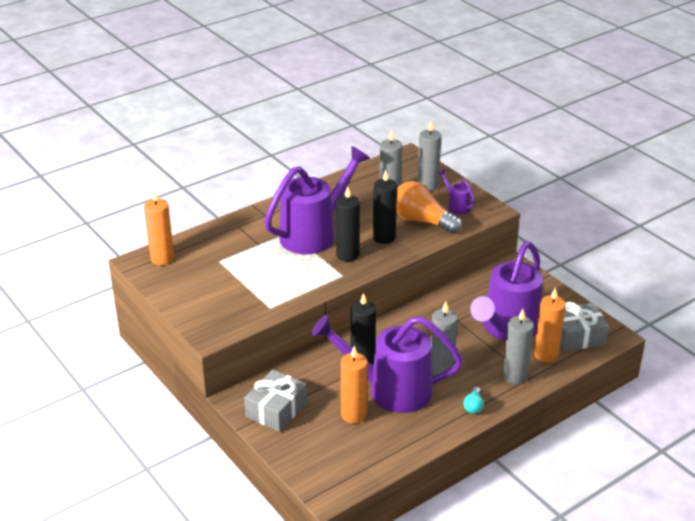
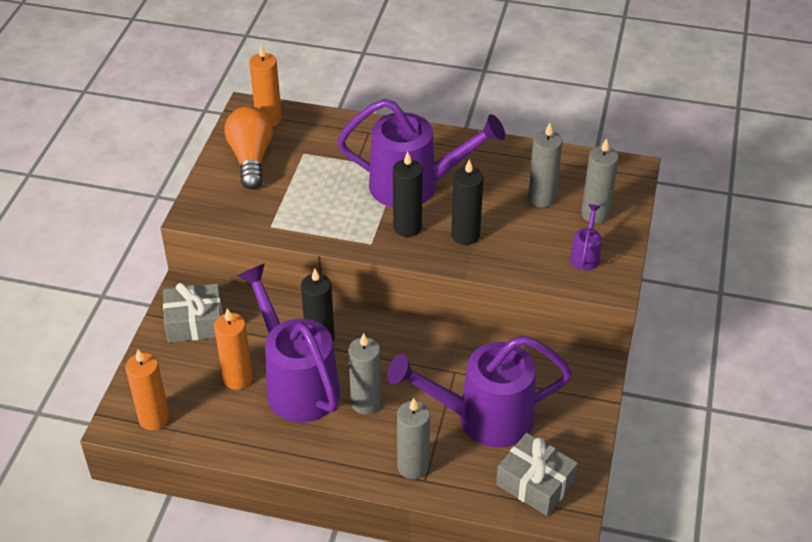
camera: 50 degrees right, 10 degrees up
(422, 221) = (526, 245): orange light bulb -> orange light bulb (251, 158)
(473, 406) = (334, 459): turquoise light bulb -> none
(546, 355) = (474, 473): orange candle -> orange candle (154, 418)

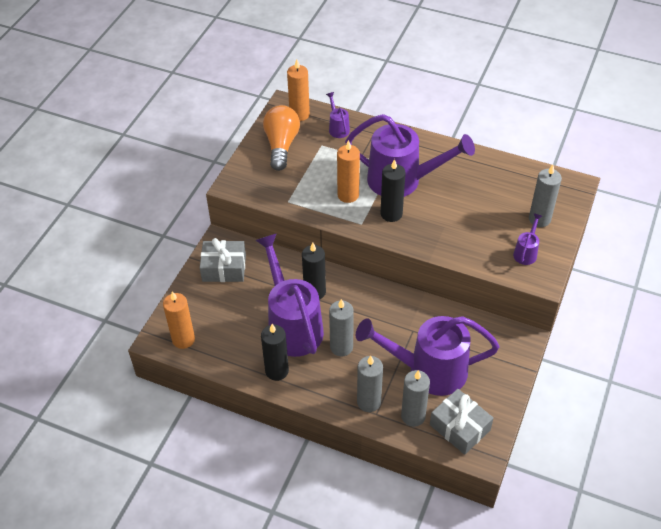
camera: 10 degrees right, 5 degrees up
(237, 378) = (249, 316): orange candle -> orange candle (348, 195)
(321, 131) = (338, 128): none -> purple watering can
(465, 235) = (435, 225): black candle -> black candle (277, 371)
(541, 198) = (499, 201): grey candle -> grey candle (413, 416)

